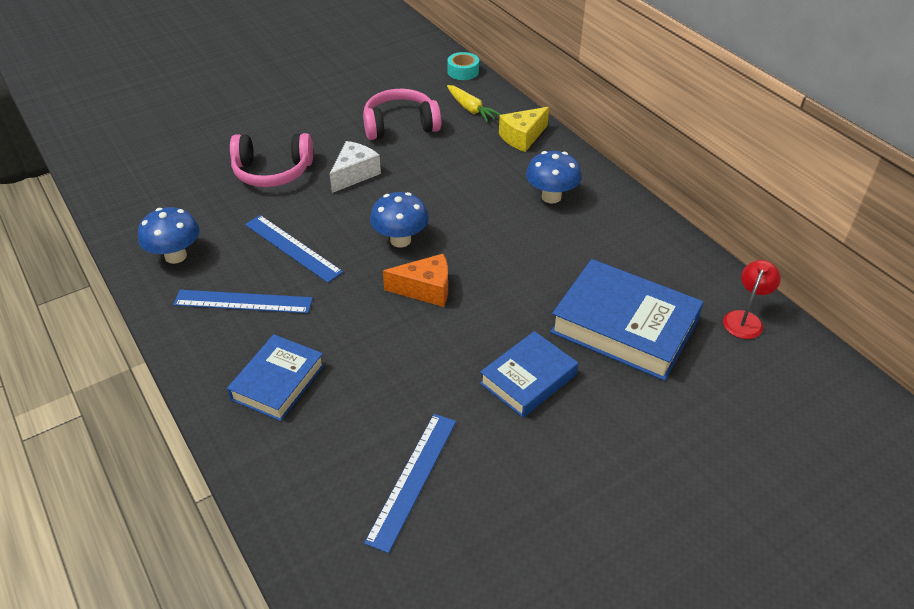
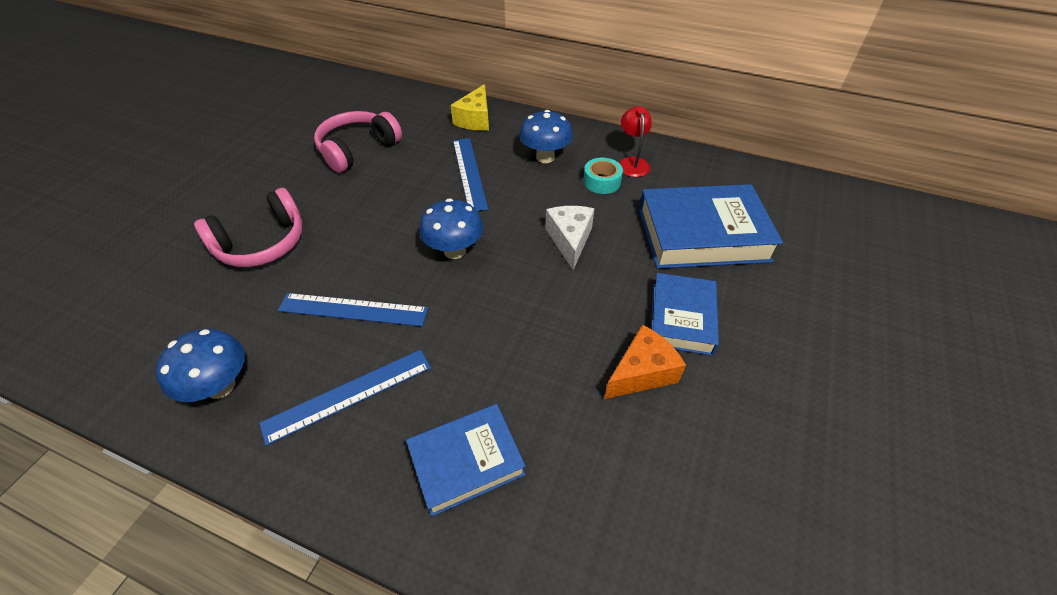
camera: 35 degrees left, 5 degrees up
(278, 382) = (466, 461): blue book -> blue book turned 75 degrees clockwise
(354, 174) = (353, 210): white cheese -> white cheese (570, 240)
(412, 479) = (688, 477): blue ruler -> blue ruler (469, 173)
(425, 289) = (520, 285): orange cheese -> orange cheese (642, 373)
(463, 71) = (373, 85): turquoise tape -> turquoise tape (602, 181)
(471, 109) = (410, 113): yellow carrot -> none
(745, 319) = (769, 187): red lamp -> red lamp (632, 163)

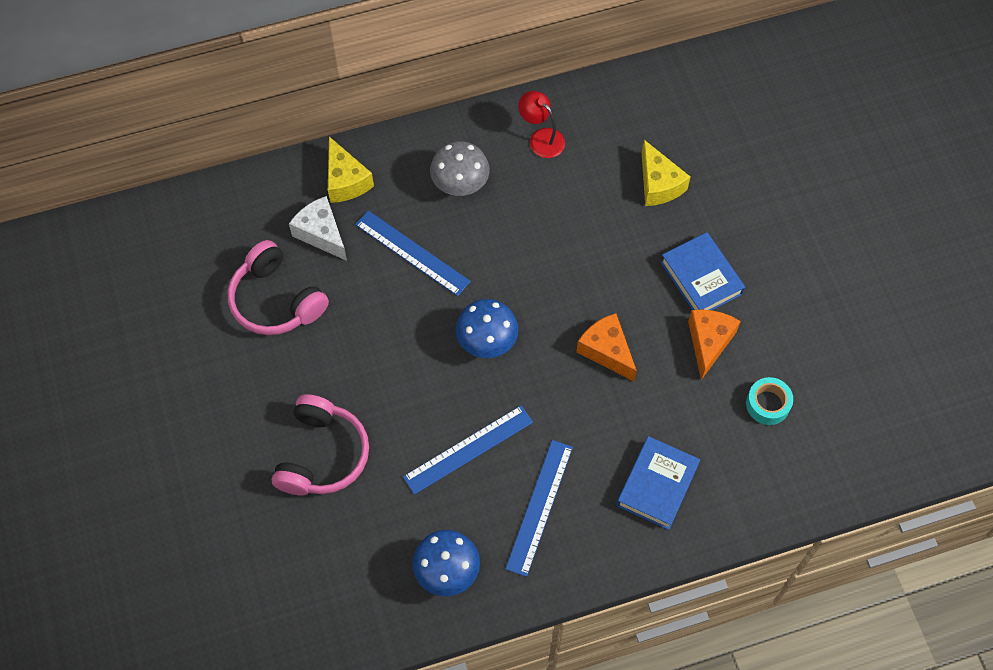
camera: 40 degrees left, 15 degrees up
(358, 149) = (276, 300): pink headphones -> pink headphones turned 45 degrees counterclockwise
(540, 317) = (606, 351): none -> orange cheese
(545, 157) = (460, 185): blue mushroom -> grey mushroom
(570, 240) = (565, 265): white cheese -> white cheese (321, 233)
(602, 181) = (535, 180): turquoise tape -> turquoise tape (767, 404)
(702, 234) = (658, 184): blue book -> yellow cheese

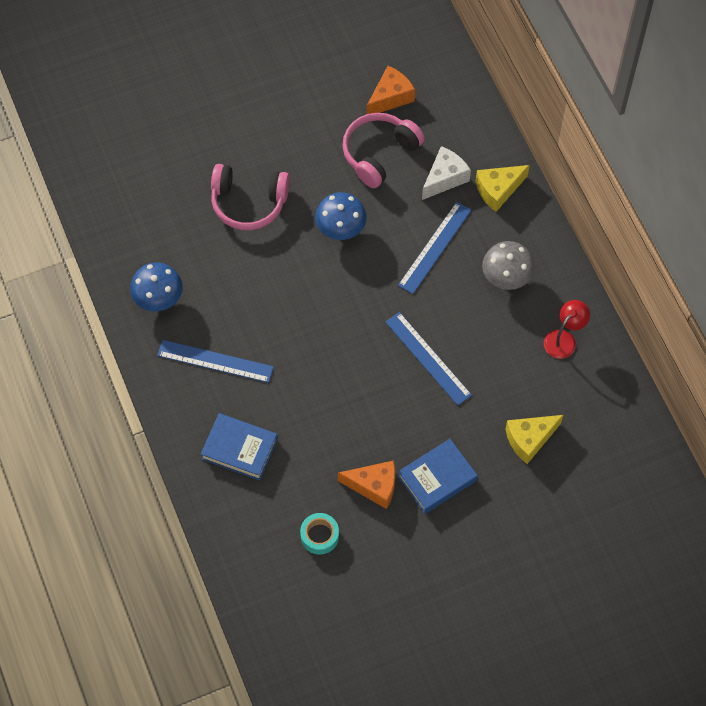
camera: 85 degrees right, 0 degrees up
(468, 449) = (261, 305): blue ruler -> blue ruler (428, 358)
(487, 342) = (357, 311): blue mushroom -> blue mushroom (341, 229)
(606, 351) = (358, 404): orange cheese -> orange cheese (390, 97)

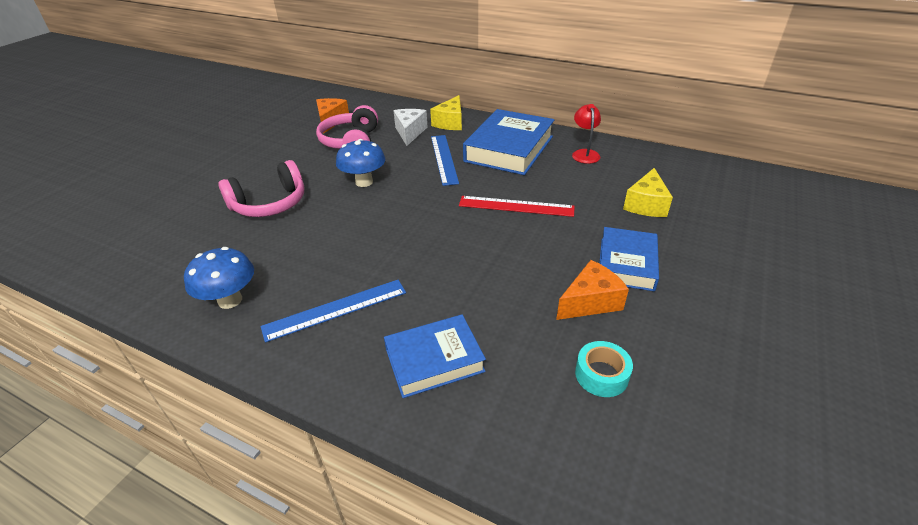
camera: 40 degrees left, 25 degrees down
(428, 358) = (516, 206): blue ruler -> red ruler
(506, 278) = (509, 149): grey mushroom -> blue book

